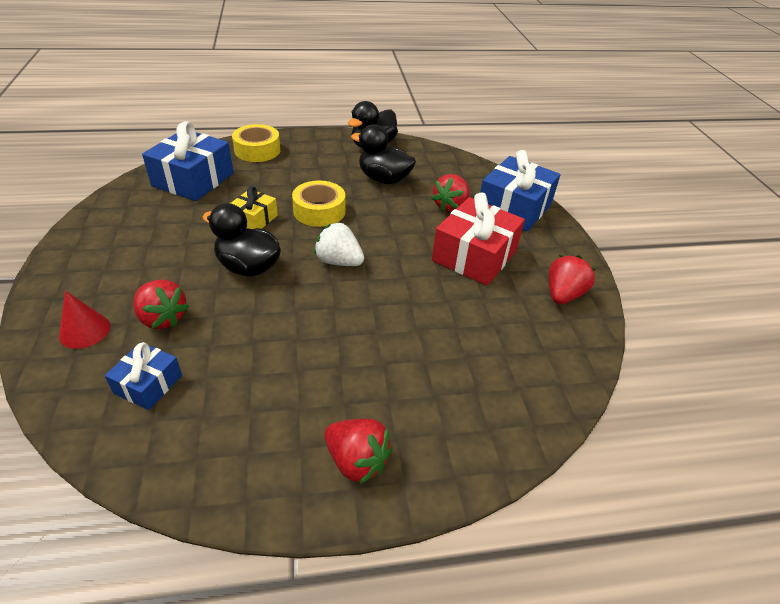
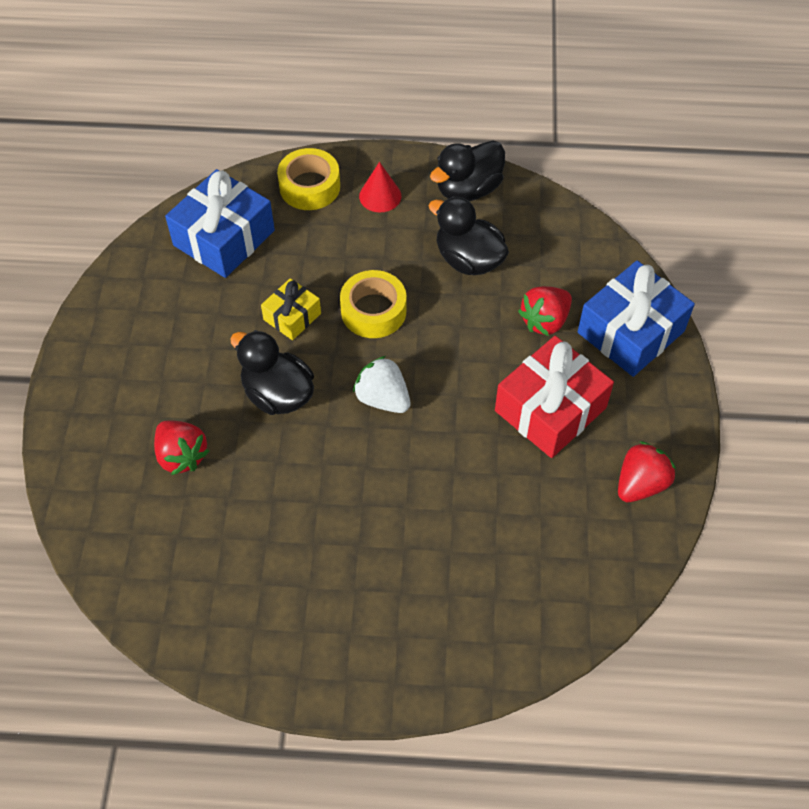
camera: 15 degrees right, 15 degrees up
(85, 330) = (104, 461): red cone -> red cone (380, 196)
(148, 384) = (166, 537): blue gift -> none
(356, 461) = (354, 653): red strawberry -> none

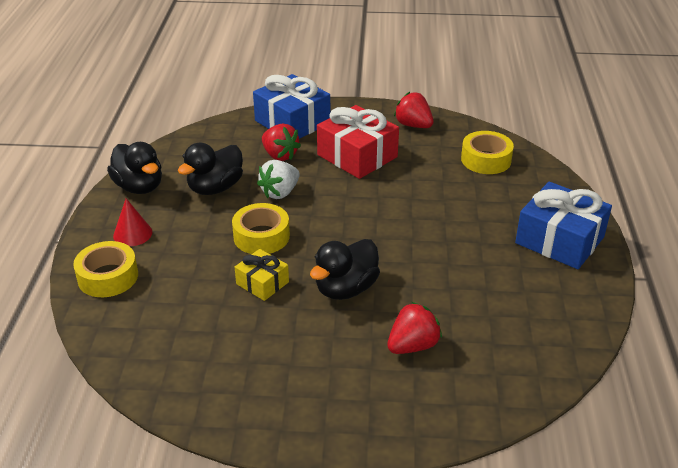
camera: 90 degrees left, 20 degrees down
(224, 238) = (159, 333): blue gift -> blue gift (559, 240)
(383, 398) = (349, 231): white strawberry -> white strawberry (280, 192)
(553, 575) = (486, 160): none -> yellow tape

